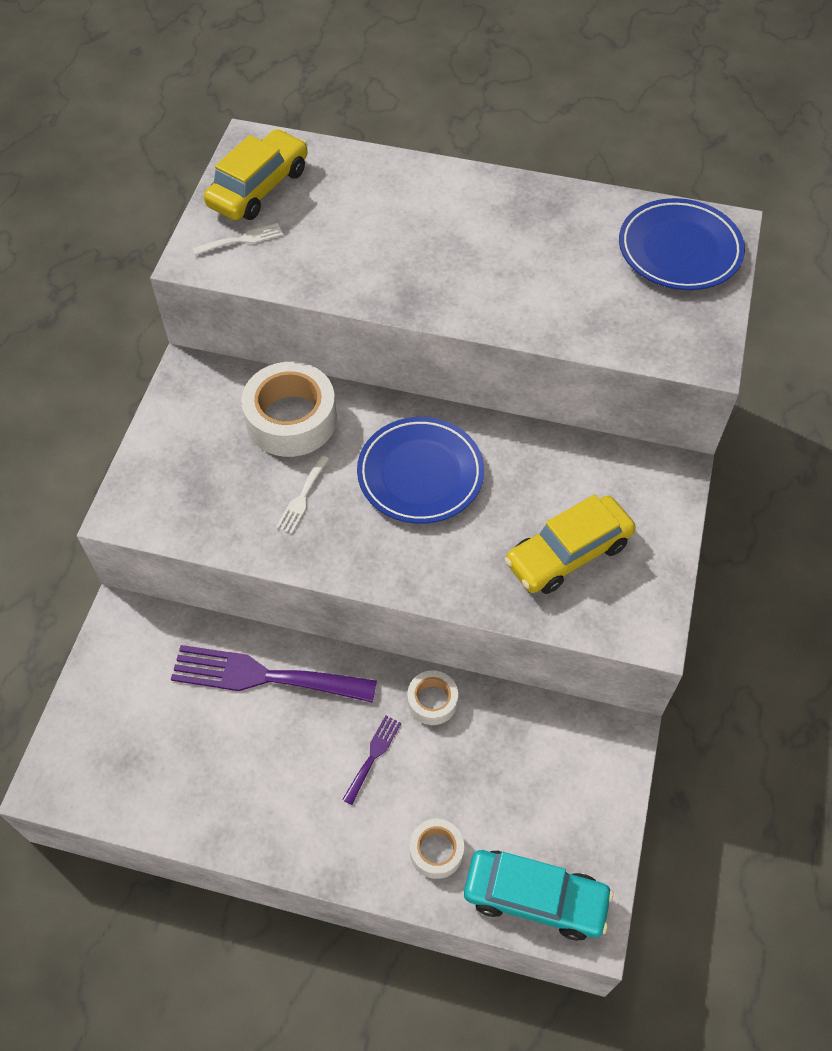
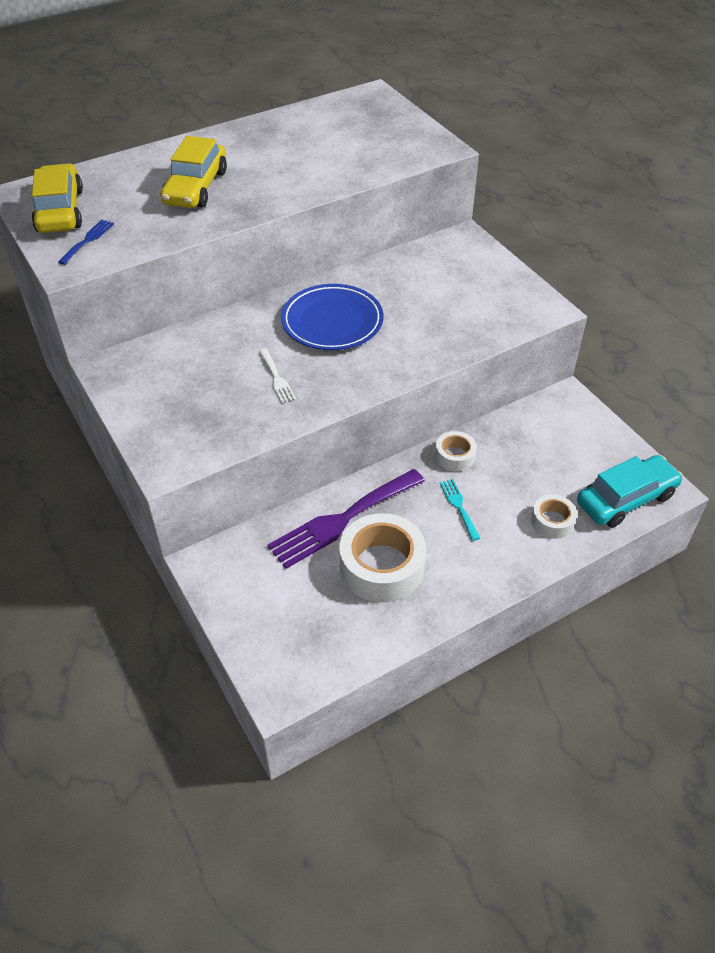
camera: 45 degrees left, 10 degrees down
(242, 240) = (88, 240): white fork -> blue fork
(291, 419) = (214, 346): white tape -> white tape (382, 566)
(373, 755) = (458, 506): purple fork -> turquoise fork
(568, 553) = (462, 304): yellow car -> yellow car (196, 188)
(679, 250) = (363, 113): blue plate -> none

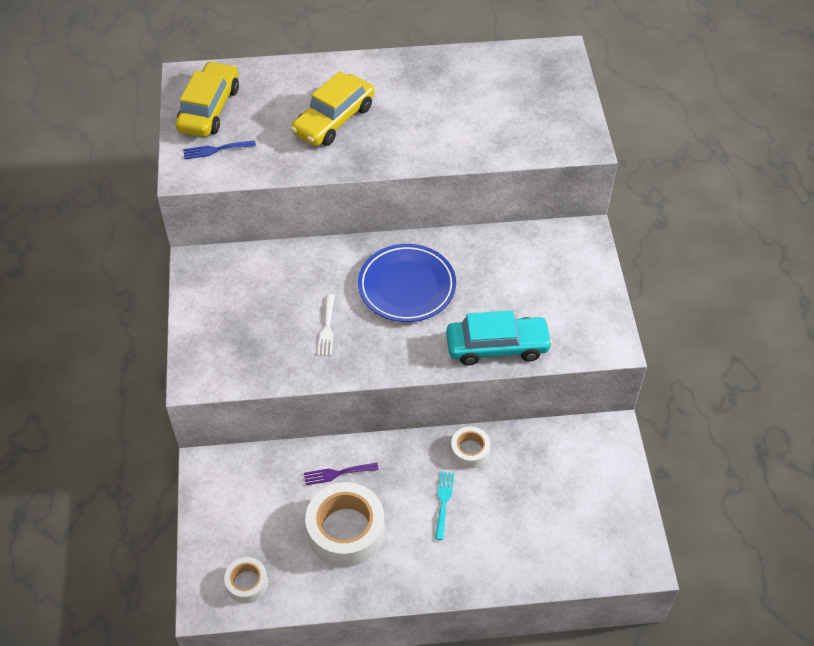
camera: 25 degrees right, 5 degrees up
(88, 240) = (215, 150): blue fork -> blue fork turned 150 degrees counterclockwise
(342, 520) = (337, 473): purple fork -> purple fork, size x0.46
(552, 521) = (517, 550): white tape -> white tape (247, 583)
(626, 499) = (599, 557): turquoise car -> turquoise car (497, 346)

